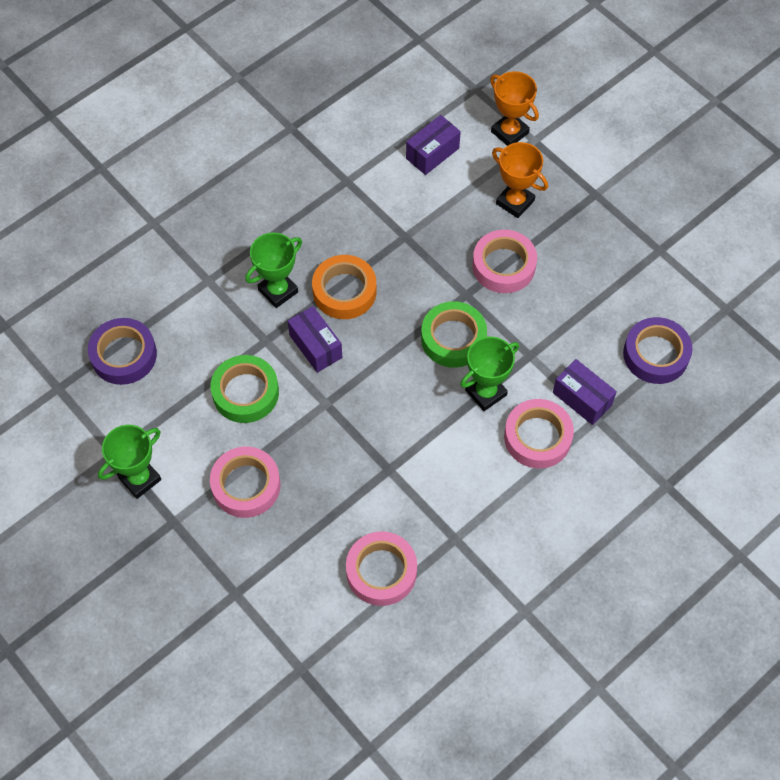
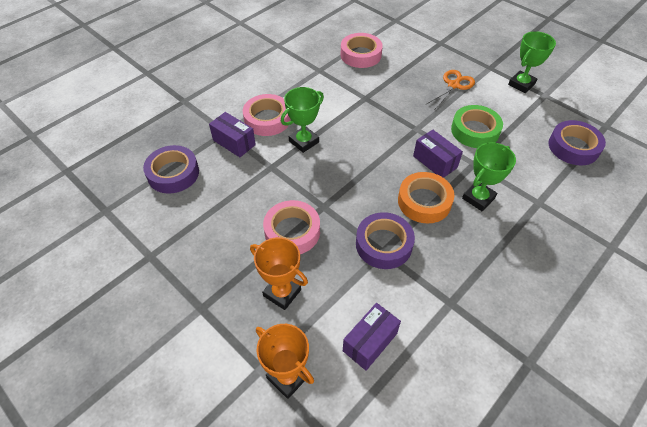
camera: 175 degrees right, 10 degrees down
(246, 485) = (453, 85): pink tape -> orange scissors
(402, 243) = (383, 244): none -> purple tape
(453, 338) = (331, 174): green tape -> none

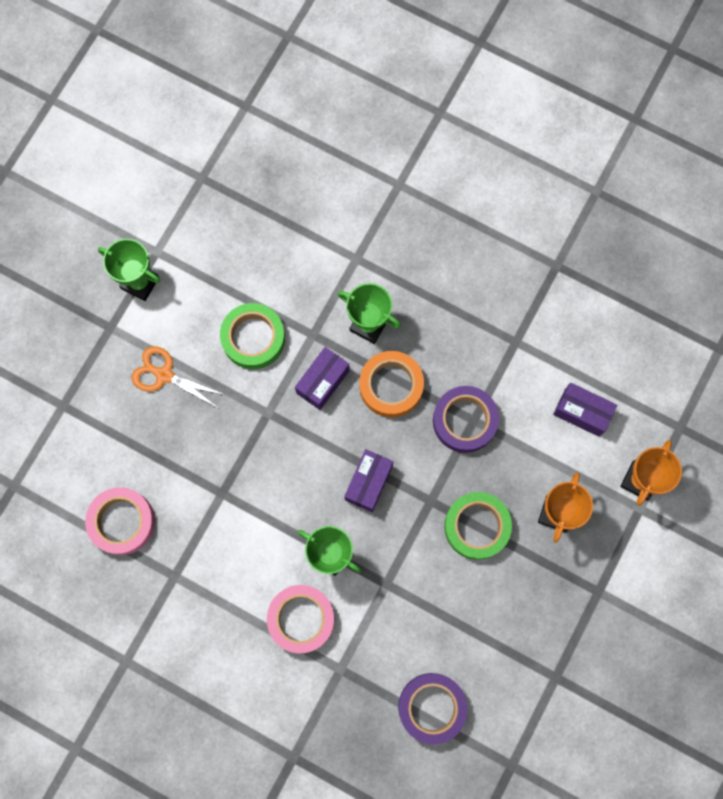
camera: 105 degrees left, 25 degrees up
(234, 142) = (357, 649): purple box -> purple box (368, 482)
(292, 231) = (477, 526): pink tape -> green tape
(573, 147) = (253, 218): purple tape -> none

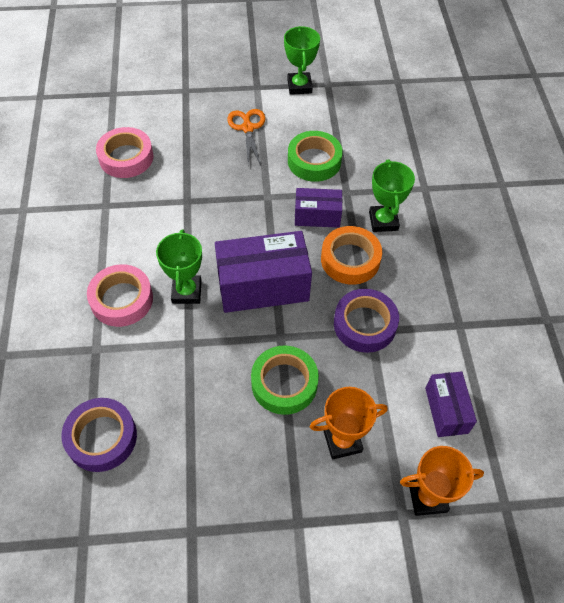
camera: 55 degrees right, 20 degrees down
(368, 482) = (263, 286): purple box -> purple box, size x1.77

